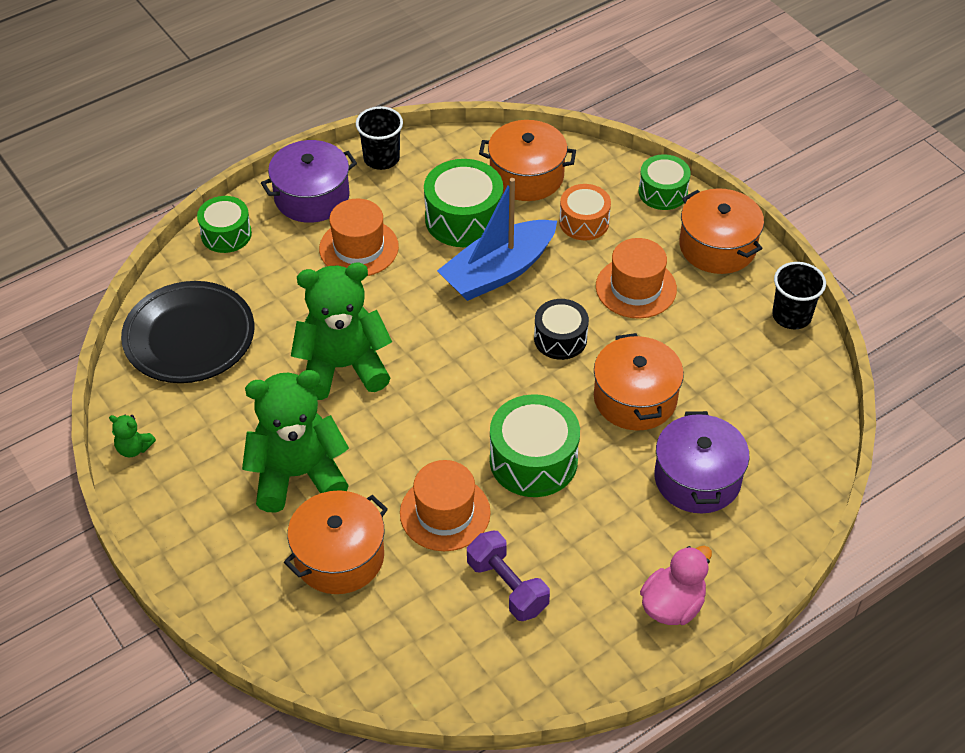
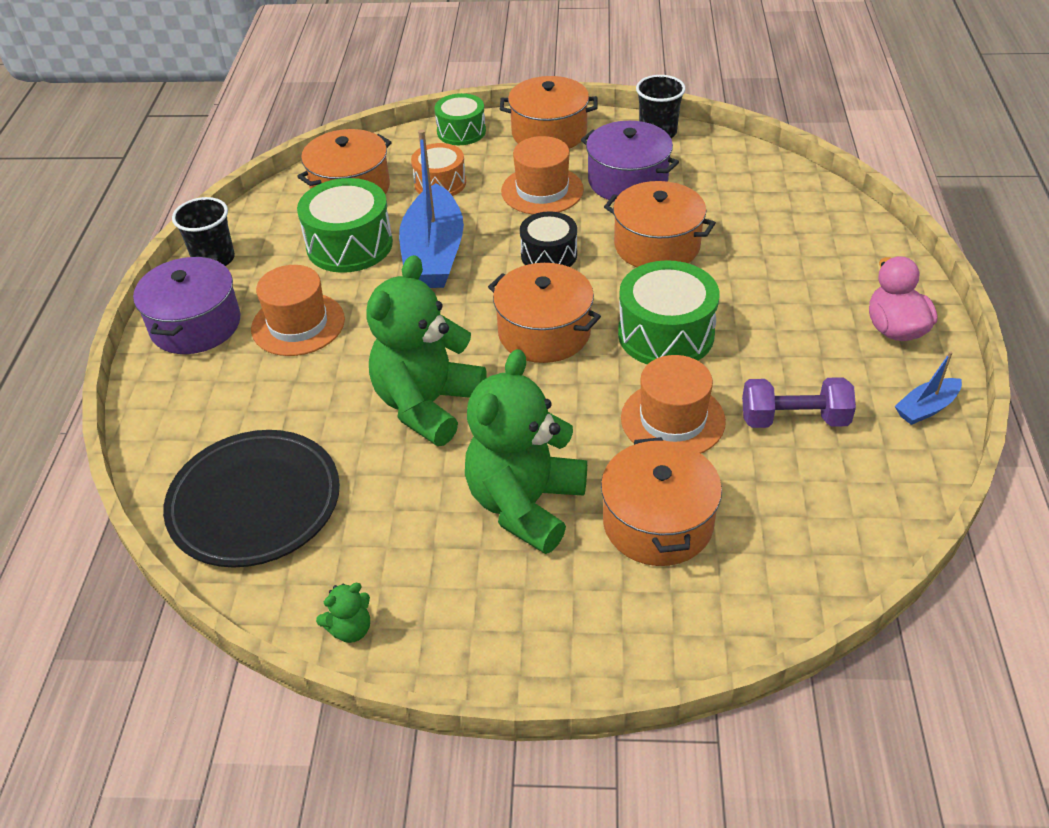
camera: 50 degrees left, 5 degrees down
(226, 234) = (159, 407): green drum -> none
(471, 387) = (544, 332): none -> orange pot
(592, 666) = (926, 408): none -> blue boat
(697, 478) = (773, 253): purple pot -> purple pot (628, 181)

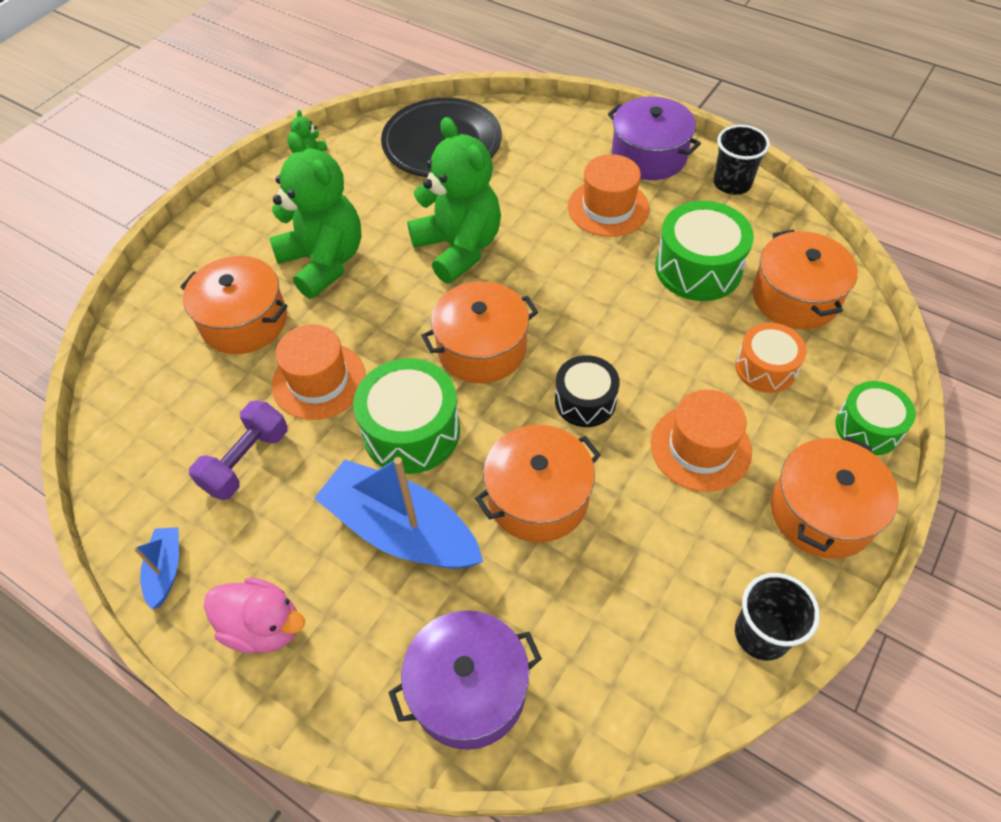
camera: 120 degrees right, 10 degrees up
(434, 254) = (645, 319): blue boat -> blue boat (401, 530)
(628, 181) = (671, 538): purple pot -> purple pot (468, 689)

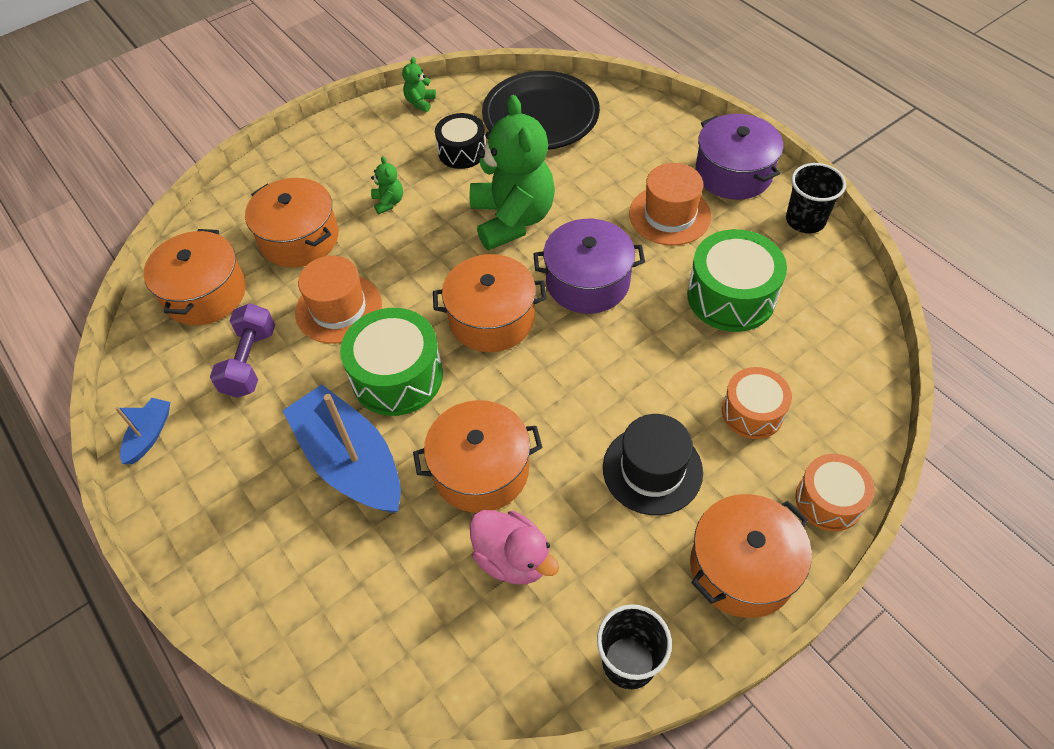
camera: 20 degrees right, 0 degrees up
(246, 461) = (250, 362): purple dumbbell -> purple dumbbell turned 45 degrees counterclockwise
(263, 626) = (204, 508): pink duck -> pink duck (513, 558)
(324, 262) = (388, 202): green teddy bear -> green teddy bear, size x0.40
(468, 689) = (346, 619): purple pot -> purple pot (587, 282)
(585, 401) = (564, 394): black drum -> black drum (462, 151)
(700, 447) = (652, 469): orange hat -> black hat
(795, 297) = (816, 351): orange pot -> orange pot (205, 293)
(867, 428) = (828, 500): green drum -> orange drum

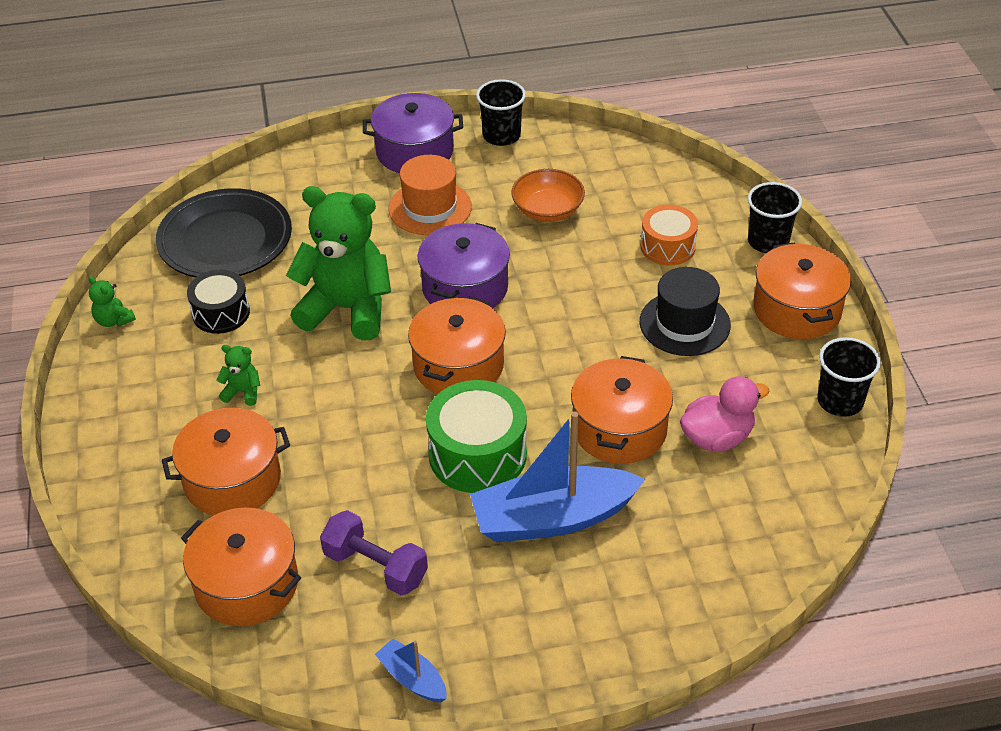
camera: 65 degrees left, 10 degrees down
(339, 308) = (358, 474): orange hat -> none
(731, 296) = (547, 210): green drum -> orange bowl
(828, 500) = (768, 241): orange drum -> black cup

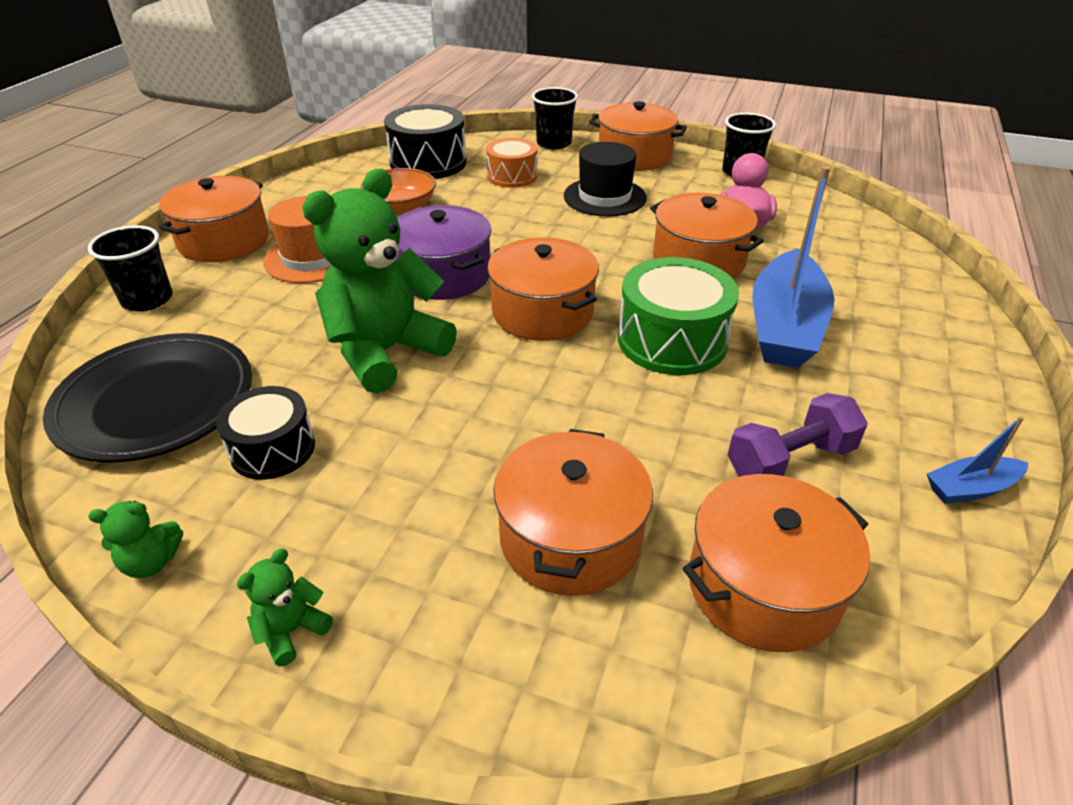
camera: 60 degrees left, 5 degrees down
(243, 392) = (427, 476): green teddy bear -> green teddy bear (291, 631)
(414, 151) = (224, 241): purple pot -> orange pot
(501, 136) = (278, 196): black cup -> black cup (147, 299)
(642, 183) = (428, 162): none -> black drum

